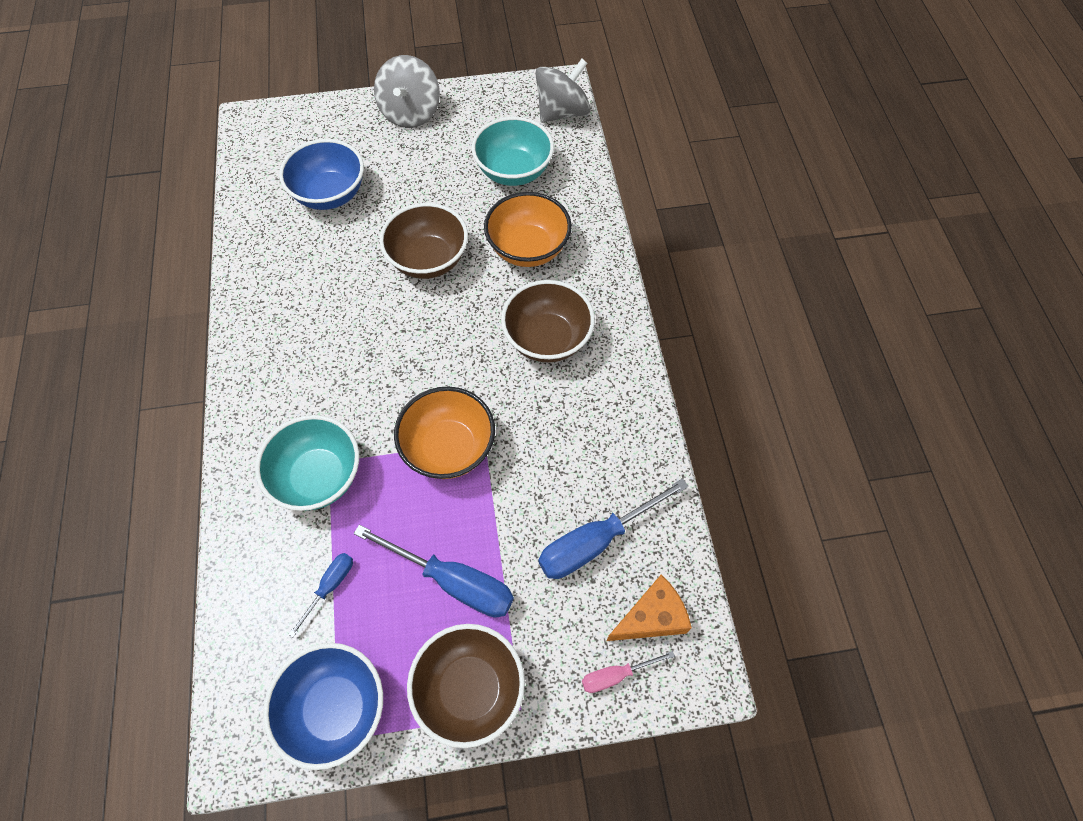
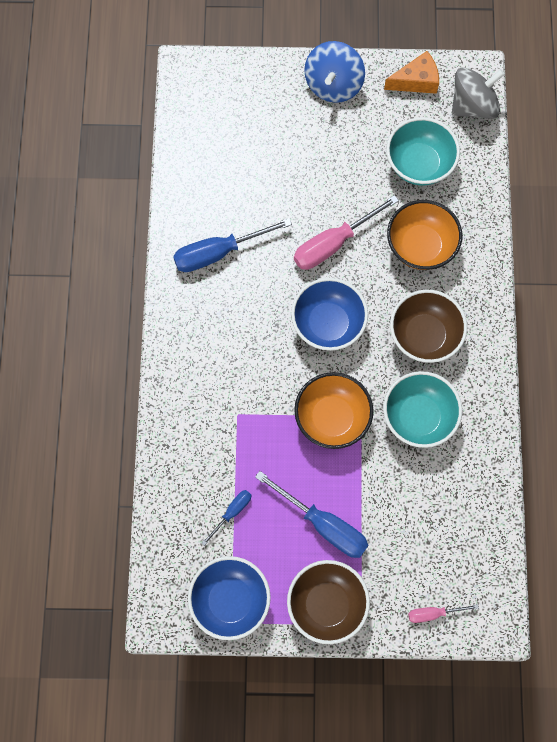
camera: 10 degrees right, 10 degrees up
(318, 477) = (228, 425): turquoise bowl -> turquoise bowl (418, 417)
(330, 194) = (254, 163): blue bowl -> blue bowl (328, 324)
(410, 113) = (333, 84): grey spinning top -> blue spinning top
(428, 260) = (333, 243): brown bowl -> pink screwdriver
(596, 541) = (436, 513): blue screwdriver -> blue screwdriver (219, 252)
(651, 617) = (467, 577): orange cheese -> orange cheese (416, 81)

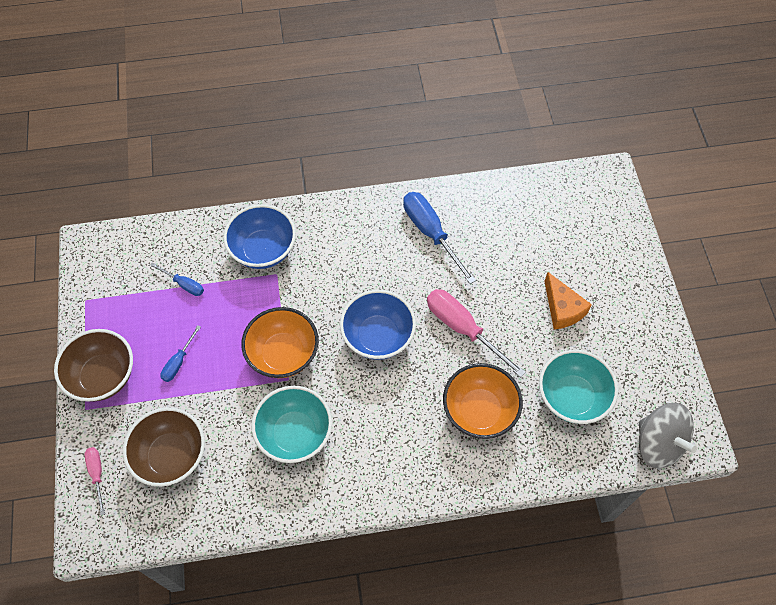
camera: 80 degrees right, 10 degrees down
(230, 601) = (104, 296): blue bowl -> blue bowl (263, 250)
(323, 524) = (178, 362): blue screwdriver -> blue screwdriver, size x0.52
(333, 84) = (636, 303): blue spinning top -> none
(416, 81) = (668, 381): orange cheese -> orange cheese (562, 309)
(424, 336) = (382, 428): brown bowl -> brown bowl (171, 455)

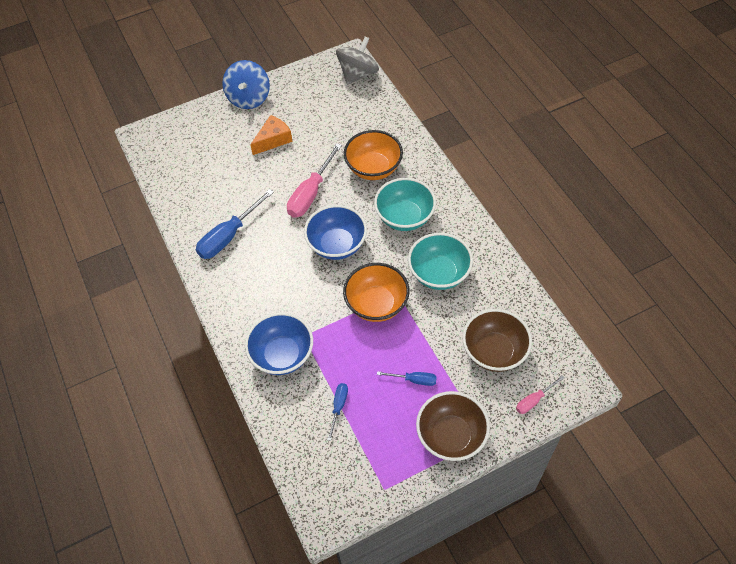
camera: 105 degrees left, 5 degrees down
(572, 397) = (342, 121): turquoise bowl -> turquoise bowl (404, 217)
(644, 297) = (249, 98): none -> blue spinning top

